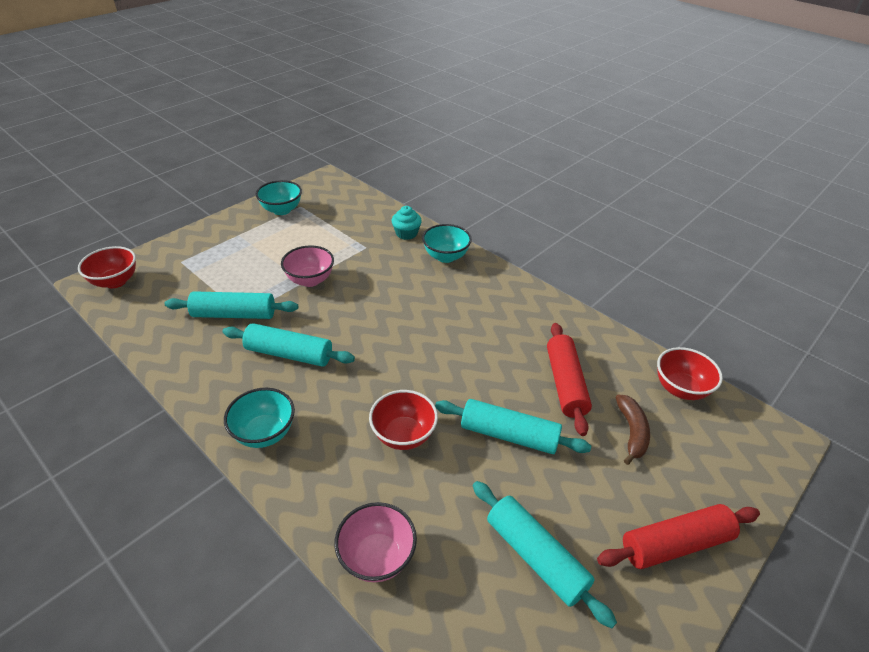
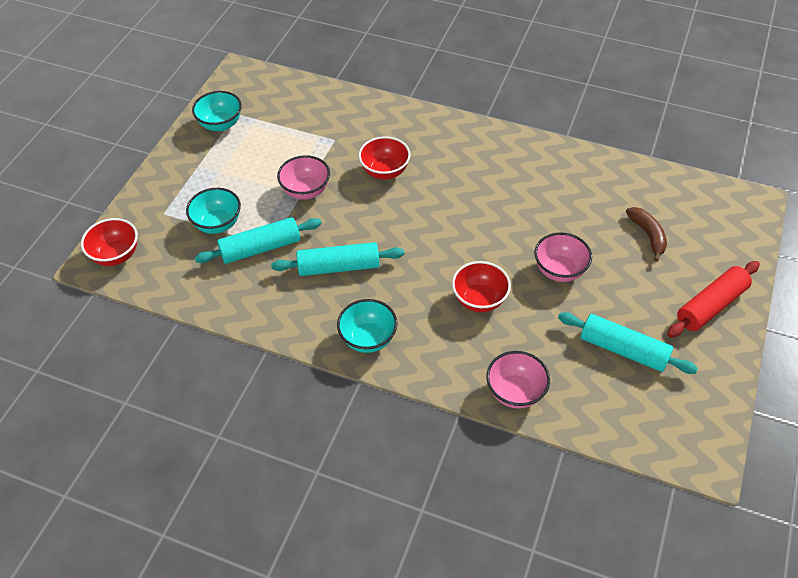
camera: 20 degrees left, 10 degrees up
(406, 233) = (363, 112): turquoise cupcake -> none
(446, 256) = (415, 126): turquoise bowl -> turquoise bowl (218, 224)
(509, 435) = (559, 270): turquoise rolling pin -> pink bowl
(565, 384) = (580, 213): red rolling pin -> none
(680, 389) = (668, 187): red bowl -> red bowl (385, 171)

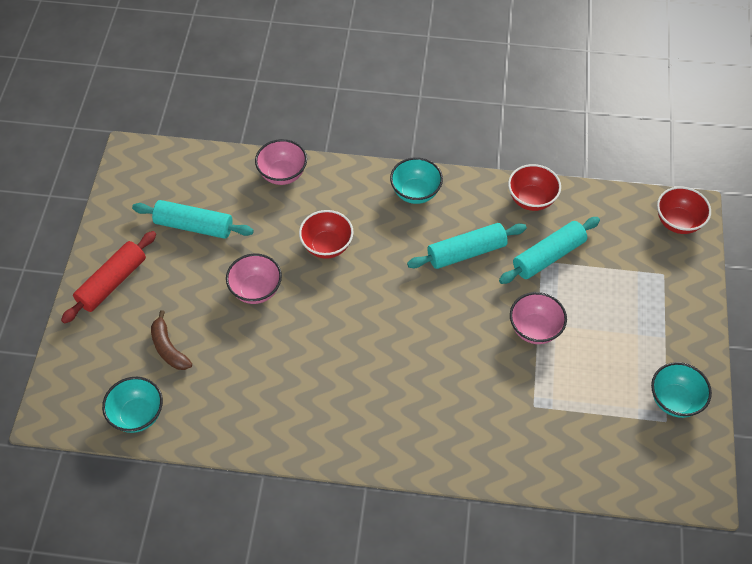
camera: 165 degrees right, 5 degrees up
(218, 224) = (603, 273): turquoise bowl -> turquoise bowl (137, 415)
(385, 171) = (460, 372): red bowl -> red bowl (531, 199)

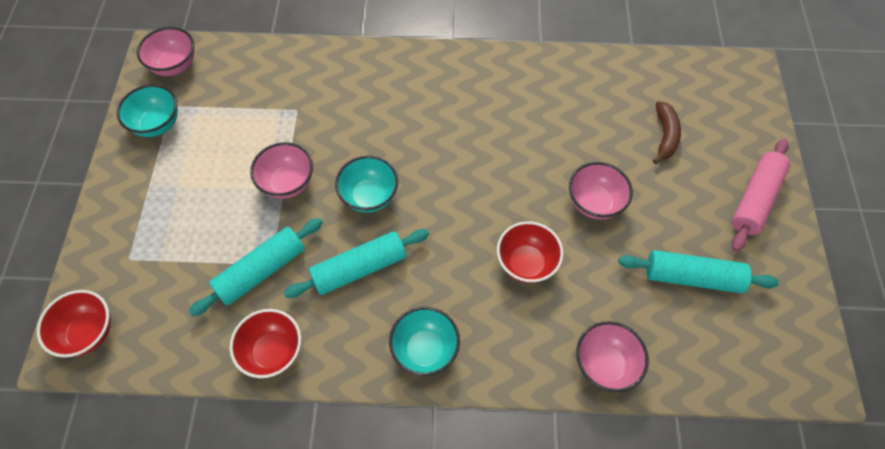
camera: 175 degrees right, 5 degrees up
(112, 282) = (754, 199): red rolling pin -> pink rolling pin
(137, 415) = (669, 76): turquoise bowl -> turquoise bowl (369, 196)
(168, 348) = (665, 136): brown banana -> brown banana turned 45 degrees clockwise
(675, 472) = (175, 66): none -> pink bowl

